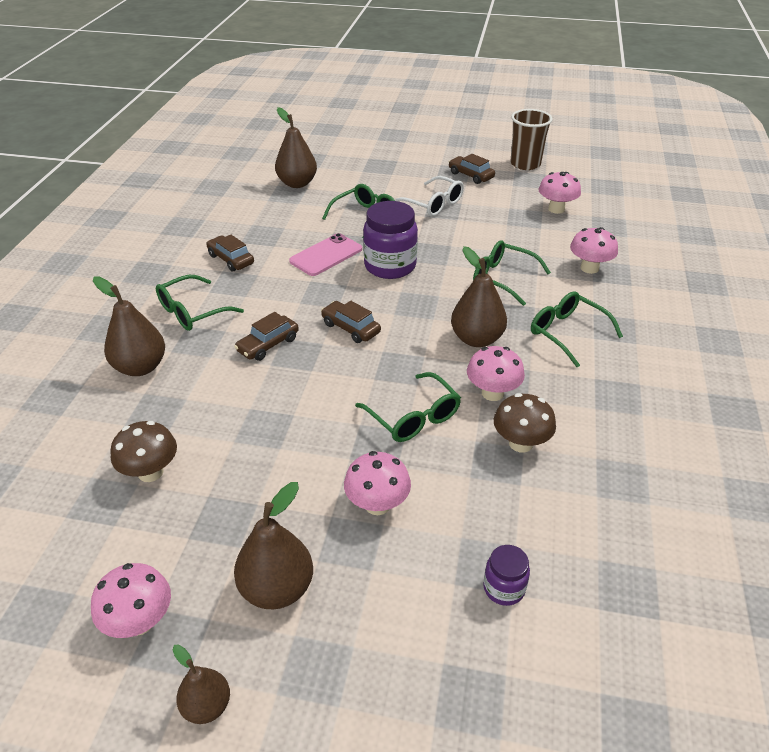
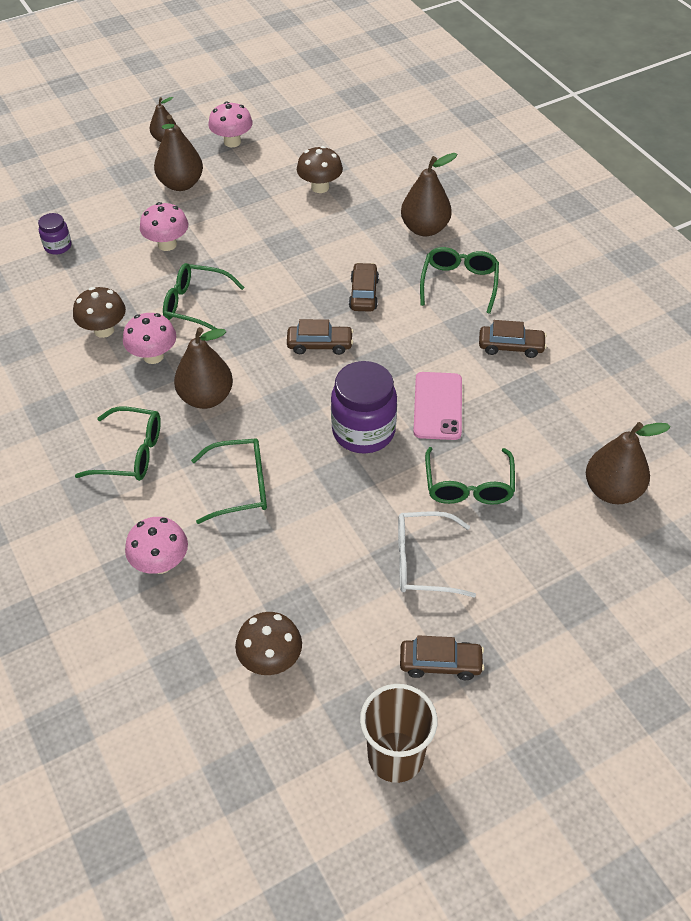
camera: 140 degrees right, 10 degrees up
(556, 209) = (270, 660): pink mushroom -> brown mushroom

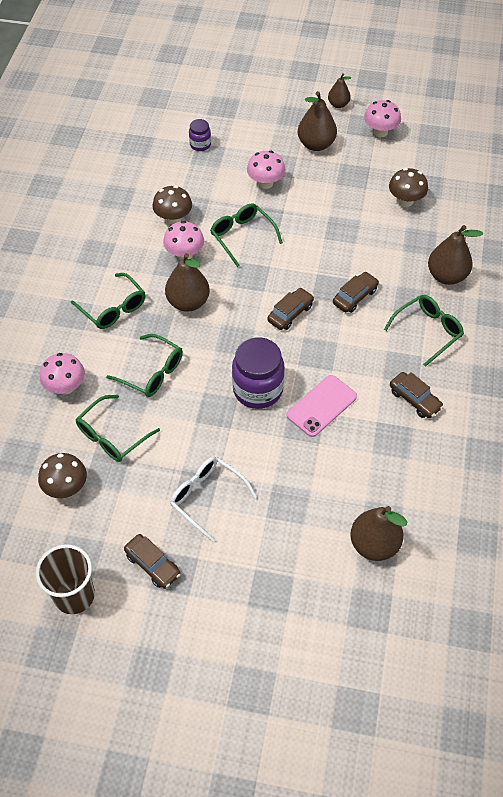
camera: 40 degrees right, 5 degrees up
(320, 345) = (290, 313): brown car -> brown car turned 90 degrees counterclockwise
(468, 486) = (284, 472): green glasses -> green glasses (112, 436)

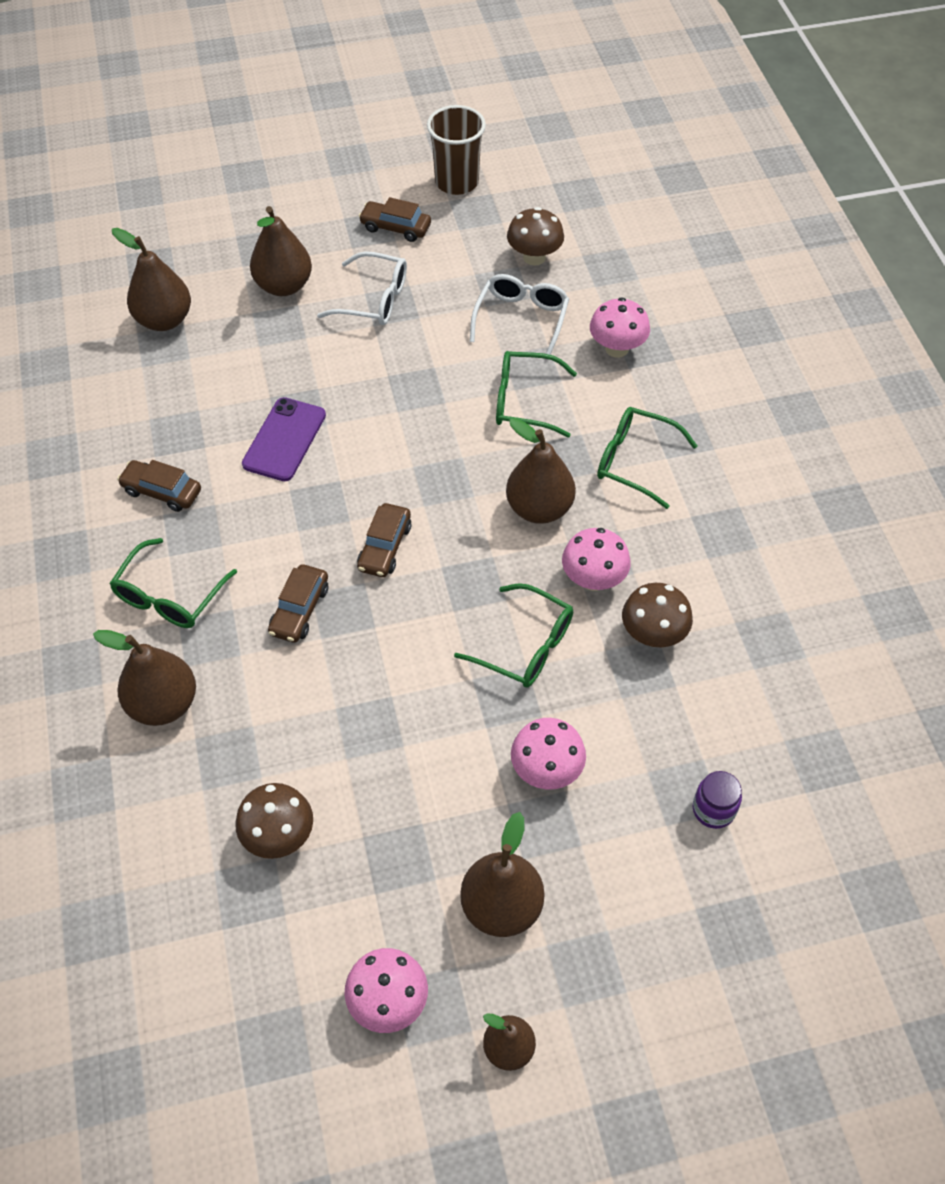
camera: 155 degrees right, 0 degrees up
(112, 436) = (521, 319): green glasses -> white glasses
(258, 389) = (377, 430): purple jar -> none
(269, 540) = (284, 286): none -> brown pear
(321, 406) = (284, 440): pink phone -> purple phone

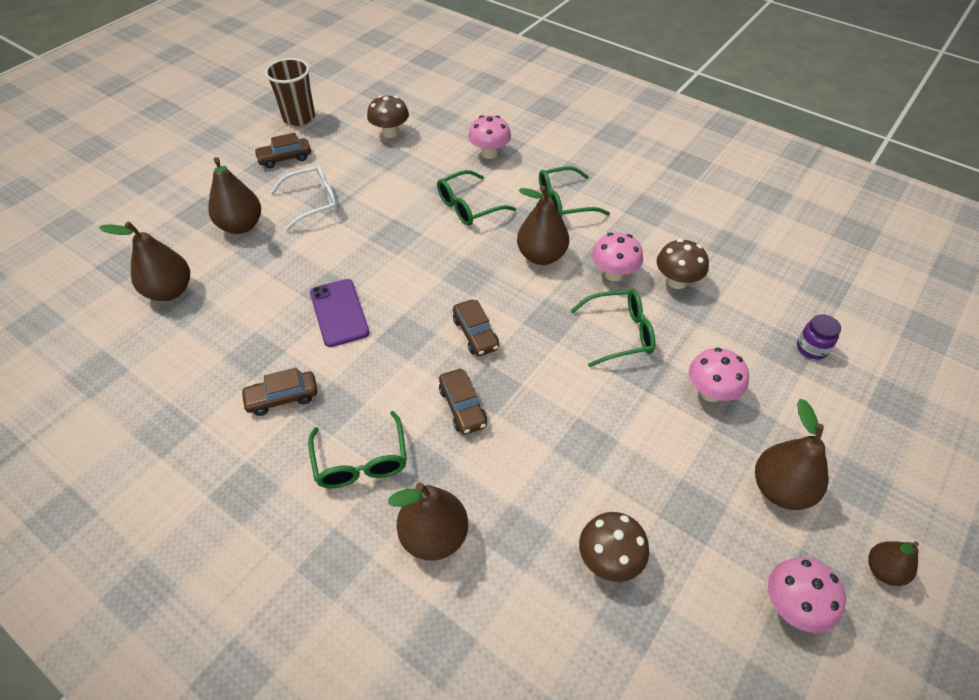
camera: 40 degrees left, 5 degrees down
(521, 319) = (418, 166): white glasses -> none

